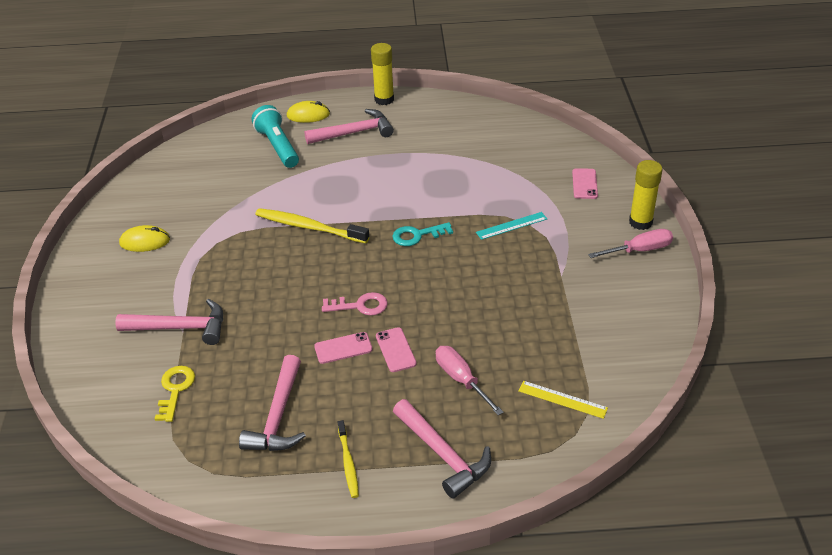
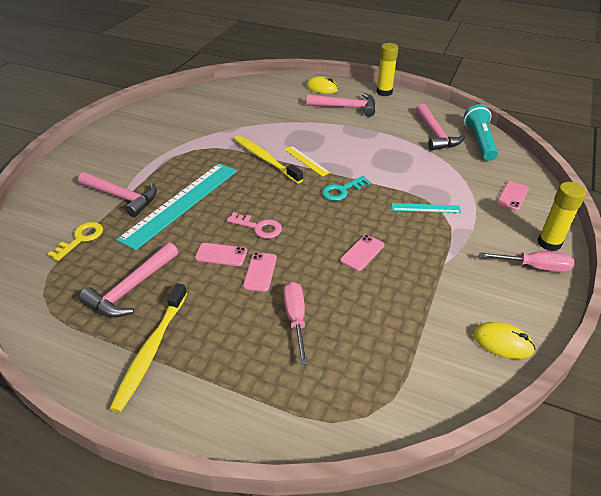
camera: 25 degrees right, 0 degrees up
(145, 241) = (150, 134): yellow mouse -> yellow mouse (502, 342)
(255, 310) = (181, 203): none -> turquoise ruler
(278, 146) = (285, 102): turquoise flashlight -> turquoise flashlight (479, 141)
(348, 463) = (151, 351): yellow toothbrush -> yellow toothbrush, size x1.75
(417, 235) = (342, 190): turquoise key -> turquoise key turned 45 degrees counterclockwise
(443, 454) = (232, 379): pink hammer -> pink hammer (435, 134)
(480, 294) = (362, 253): none -> pink phone
(562, 399) = (375, 376): yellow ruler -> yellow ruler (306, 161)

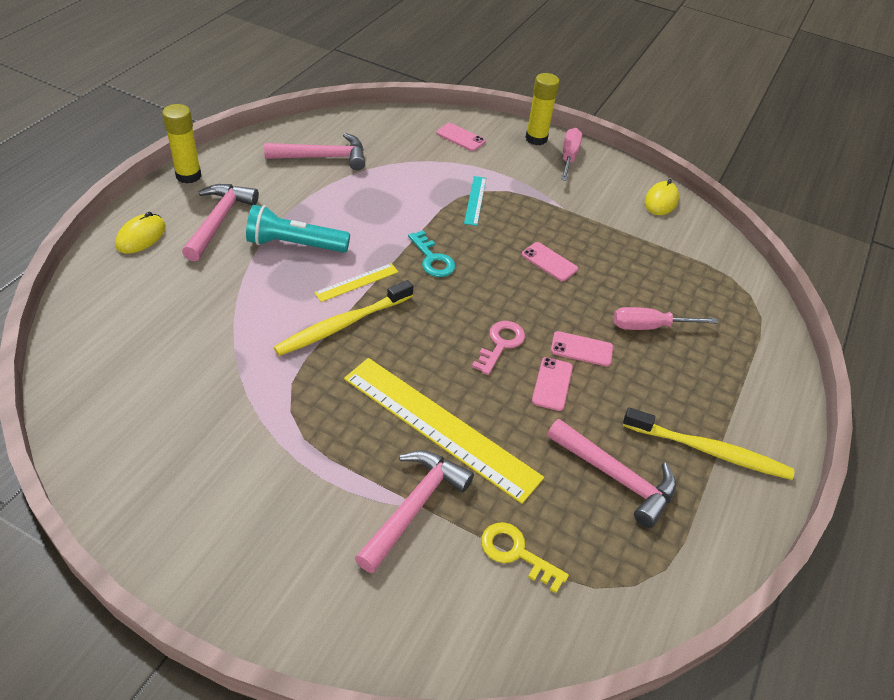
camera: 90 degrees left, 5 degrees up
(181, 203) = (440, 427): turquoise ruler -> yellow ruler
(479, 141) = (350, 129): turquoise flashlight -> turquoise flashlight (295, 244)

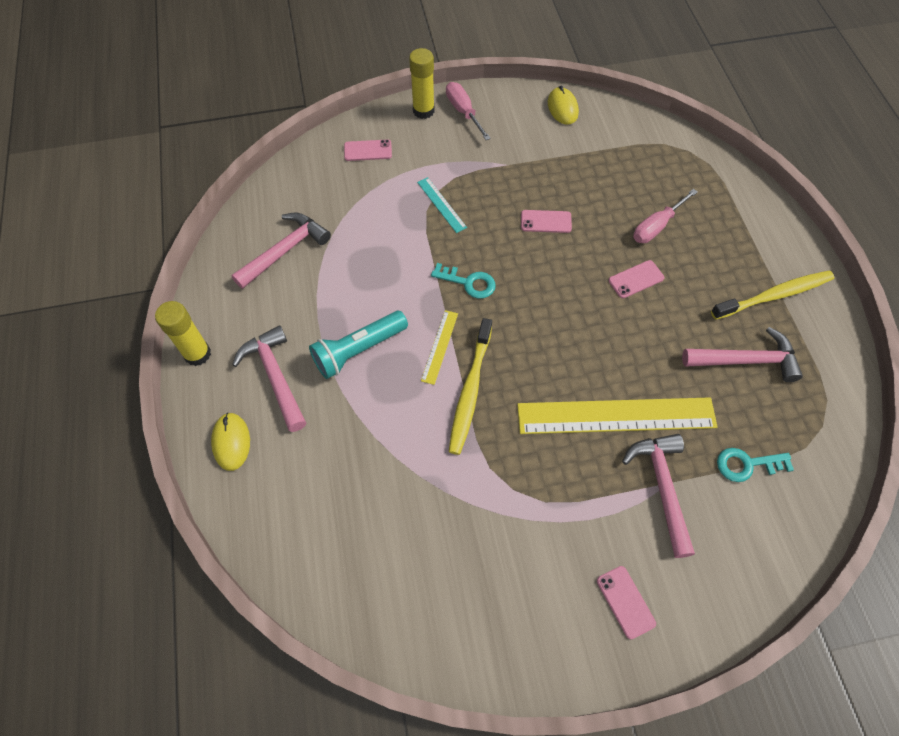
camera: 35 degrees left, 15 degrees up
(501, 344) = (585, 317): pink key -> none
(516, 553) = (746, 464): yellow key -> turquoise key
(552, 384) = (646, 322): pink phone -> pink phone (625, 602)

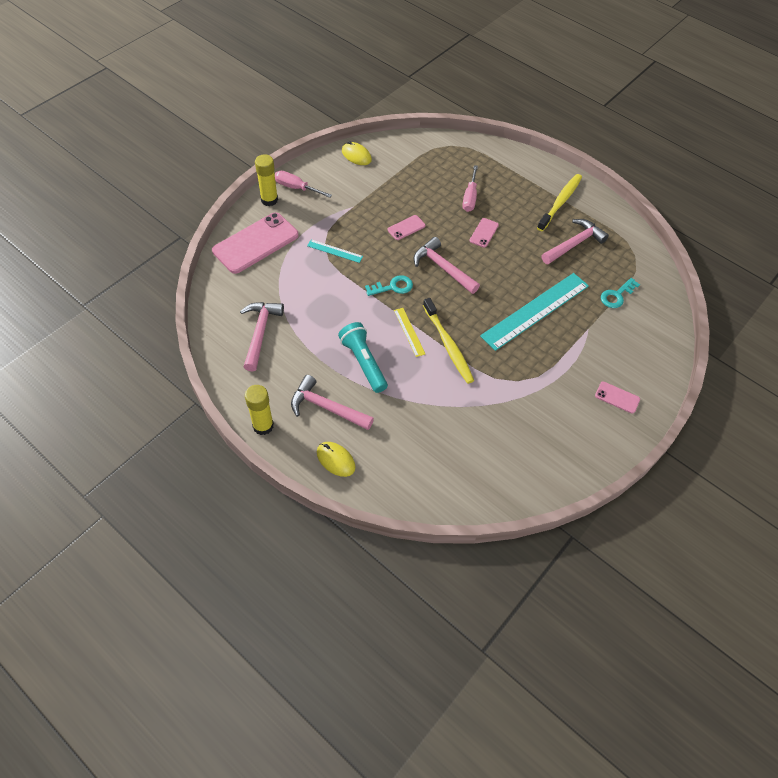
camera: 40 degrees left, 5 degrees down
(358, 350) = (363, 362): turquoise flashlight -> turquoise flashlight turned 135 degrees clockwise
(368, 150) = (256, 243): pink phone -> pink phone, size x2.20
(616, 416) = (535, 311): yellow ruler -> turquoise ruler
(662, 488) = (588, 332): pink hammer -> pink hammer (443, 268)

